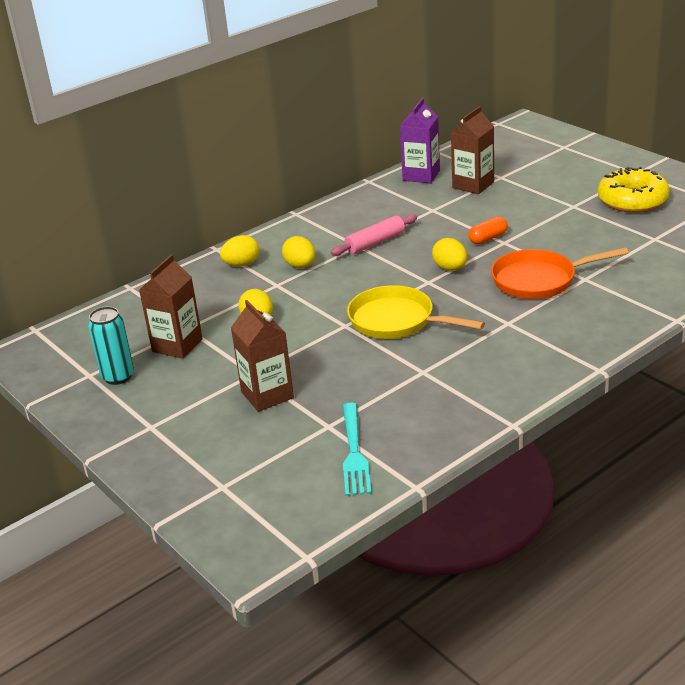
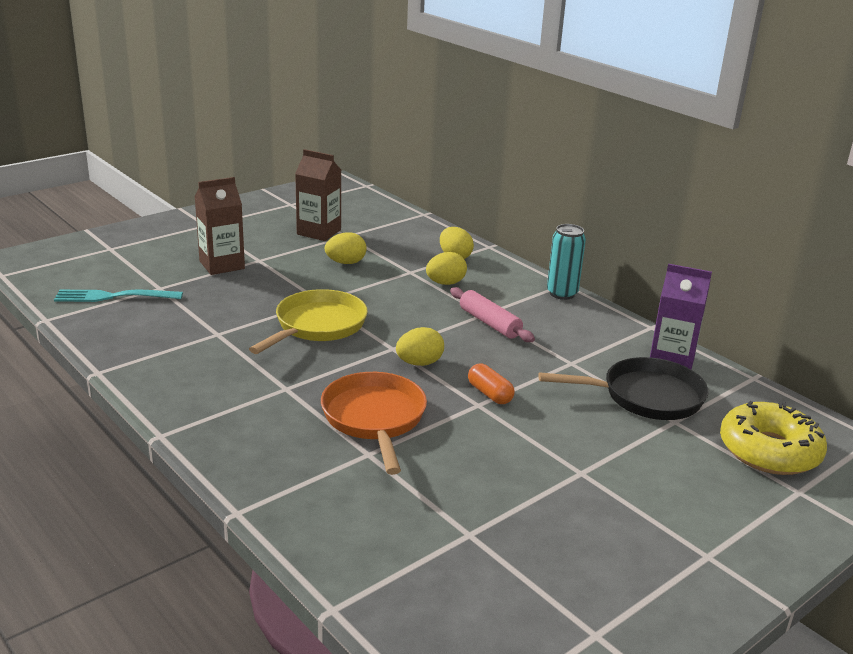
camera: 85 degrees right, 5 degrees down
(118, 376) = (282, 213): turquoise can -> turquoise can (562, 293)
(473, 185) = (645, 397): brown carton -> black pan
(632, 200) = (601, 533): yellow donut -> yellow donut (769, 451)

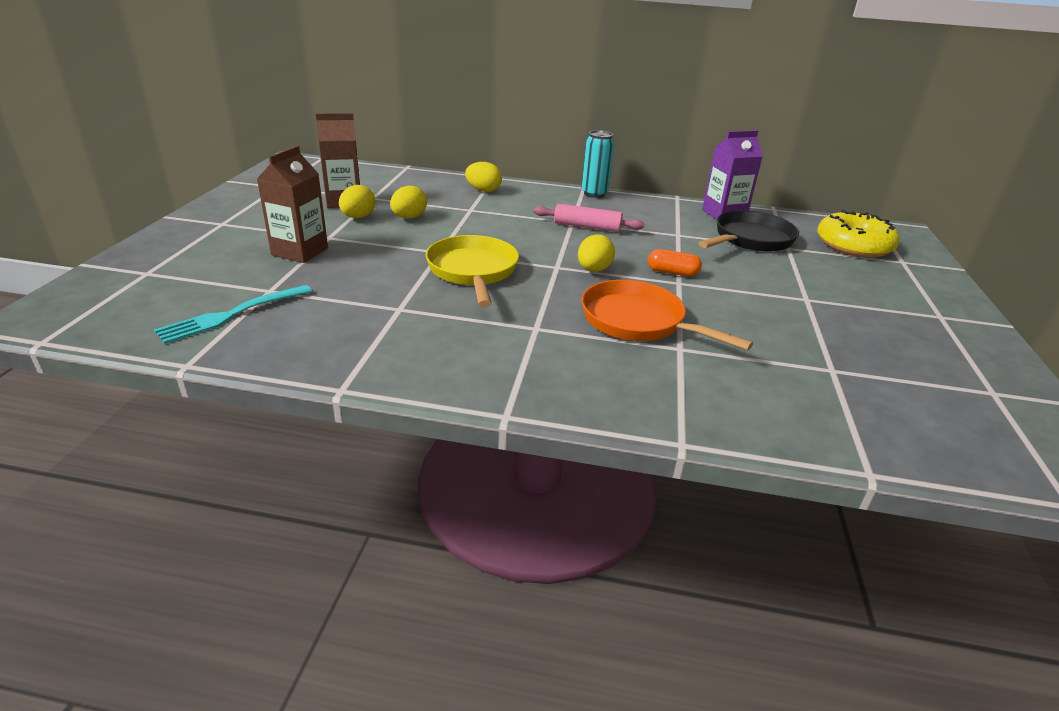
camera: 40 degrees left, 5 degrees up
(445, 283) = (510, 210): yellow egg -> yellow egg (358, 217)

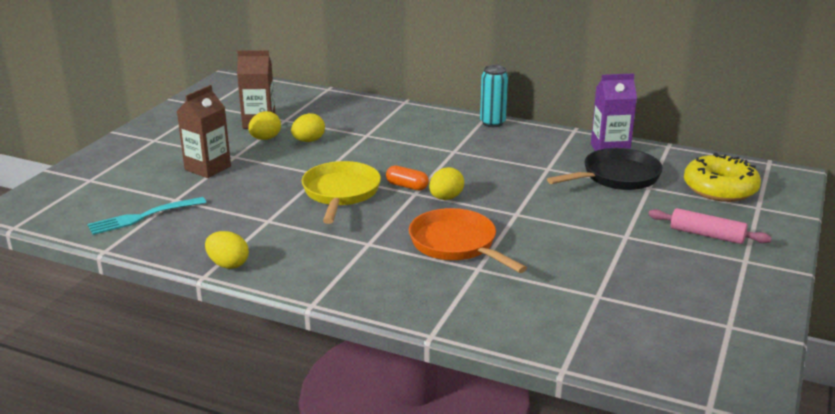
camera: 15 degrees right, 5 degrees down
(483, 190) = (388, 116): yellow egg -> yellow egg (228, 264)
(587, 227) = (464, 157): pink rolling pin -> pink rolling pin (706, 235)
(672, 272) = (516, 204): orange capsule -> orange capsule (407, 186)

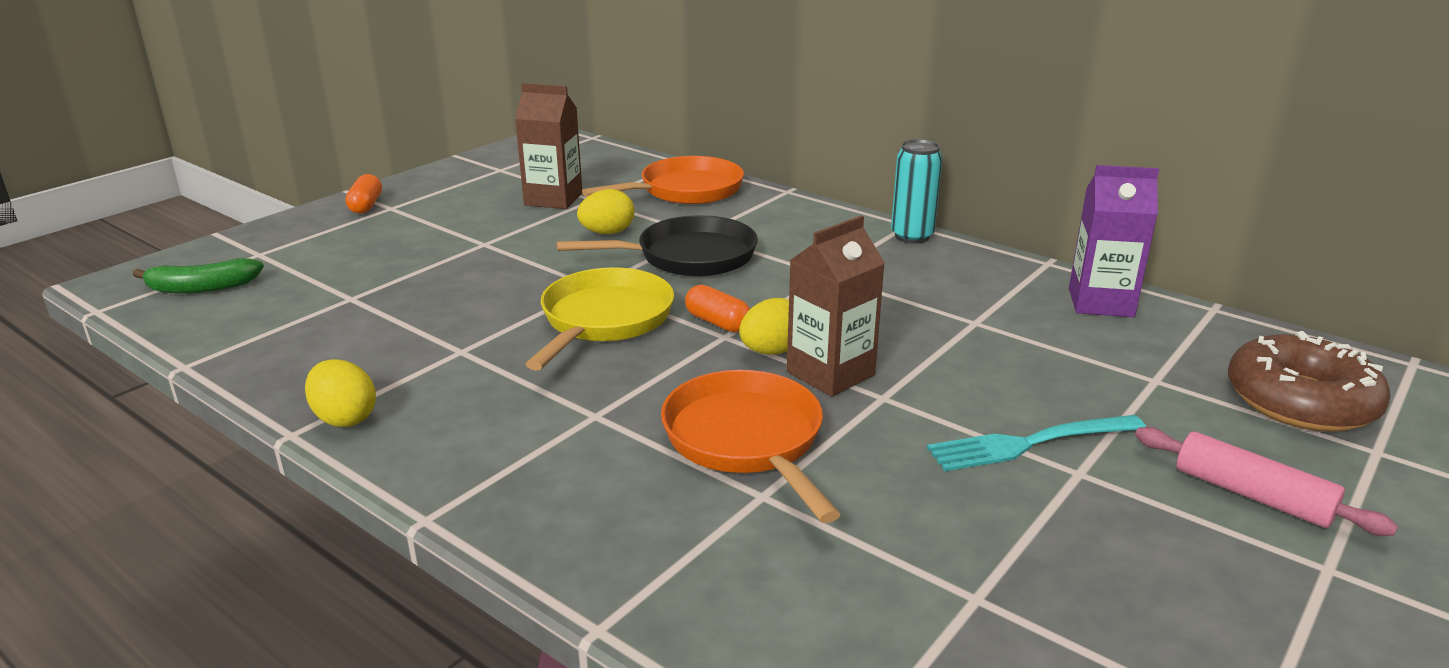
camera: 15 degrees right, 0 degrees up
(72, 205) = (202, 288): none -> green banana
(135, 140) = (366, 205): none -> orange capsule
(143, 217) = (284, 319): turquoise fork -> turquoise fork (1029, 443)
(207, 168) = (433, 256): brown carton -> brown carton (830, 373)
(265, 139) = (546, 223): yellow egg -> none
(341, 108) = (685, 191): none -> orange pan
(616, 177) = (1098, 353): black pan -> black pan (688, 257)
(720, 188) = (1300, 401): yellow donut -> brown donut

